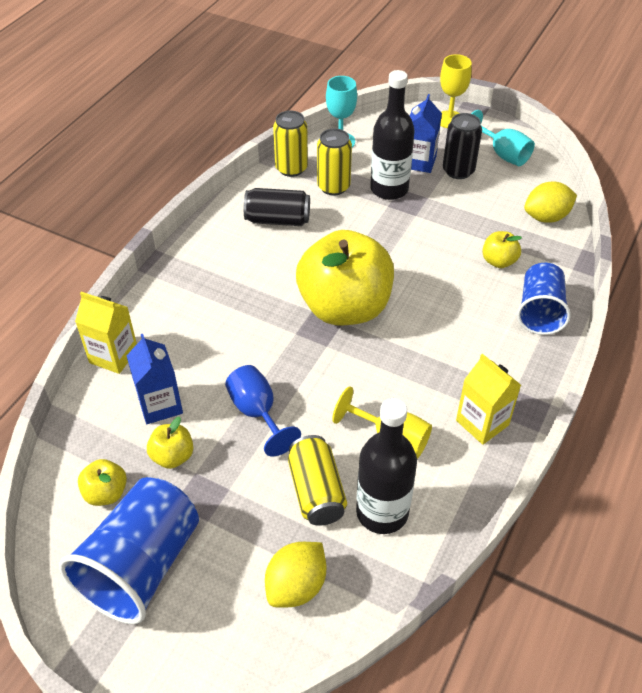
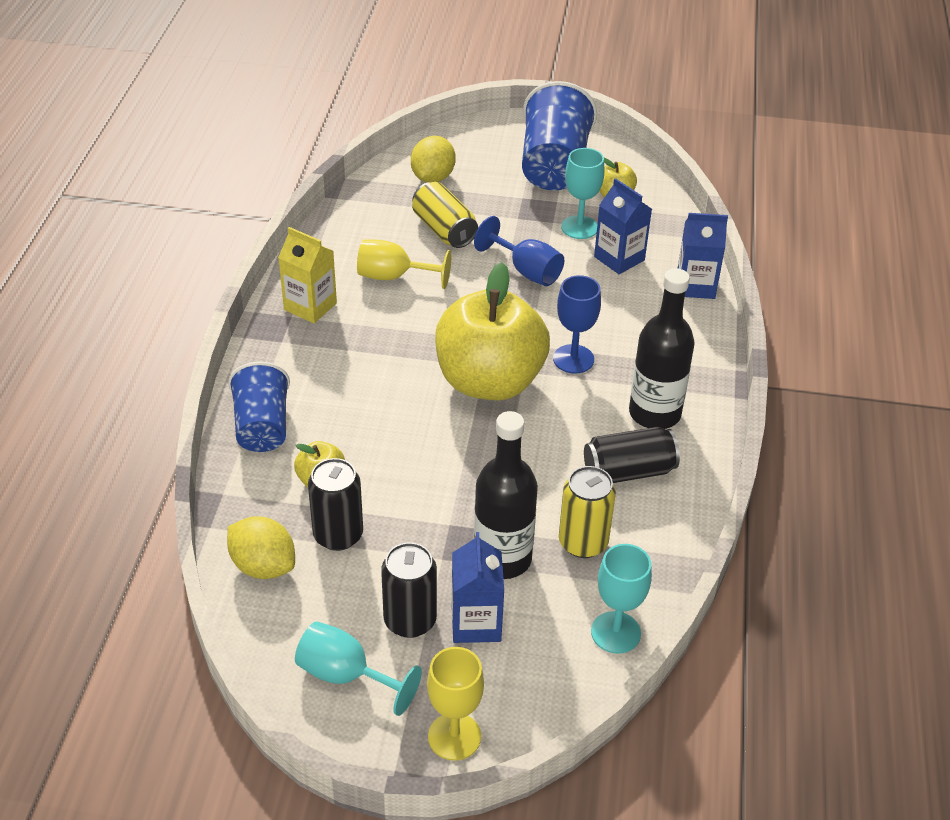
camera: 160 degrees right, 5 degrees down
(113, 356) = (695, 286): yellow carton -> blue carton
(172, 456) = (579, 227): yellow apple -> turquoise goblet
(266, 311) = (573, 359): none -> blue goblet
(291, 168) = (660, 559): yellow can -> none
(382, 512) = (383, 228): black bottle -> black bottle (654, 413)
(493, 224) = (338, 535): none -> black can
(546, 217) = (263, 566): yellow lemon -> yellow lemon turned 75 degrees clockwise

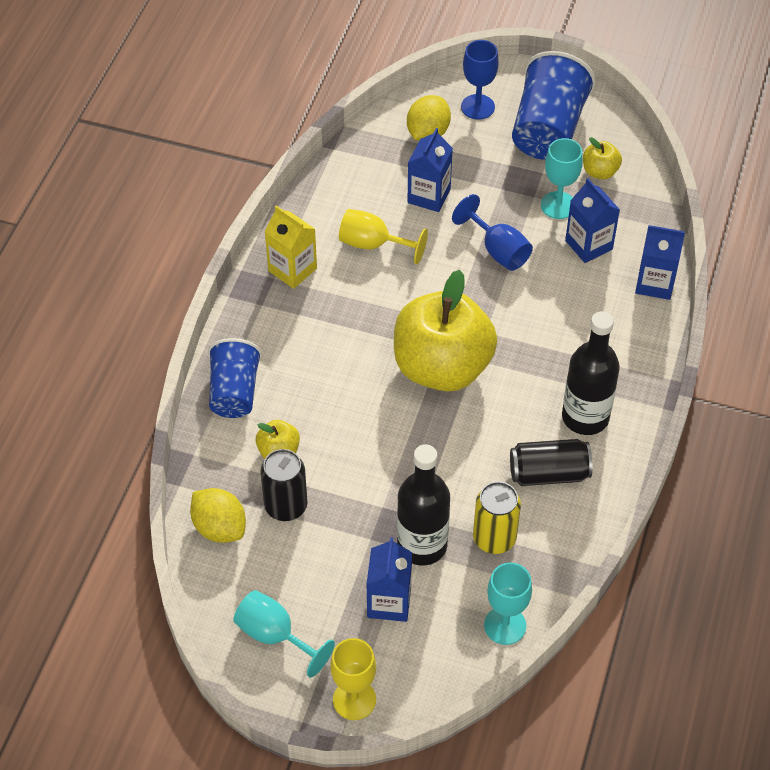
camera: 10 degrees right, 10 degrees up
(410, 620) = (334, 593): black can -> none
(444, 230) = (429, 196): yellow can -> blue carton
(573, 359) = (523, 352): blue goblet -> blue goblet (477, 107)

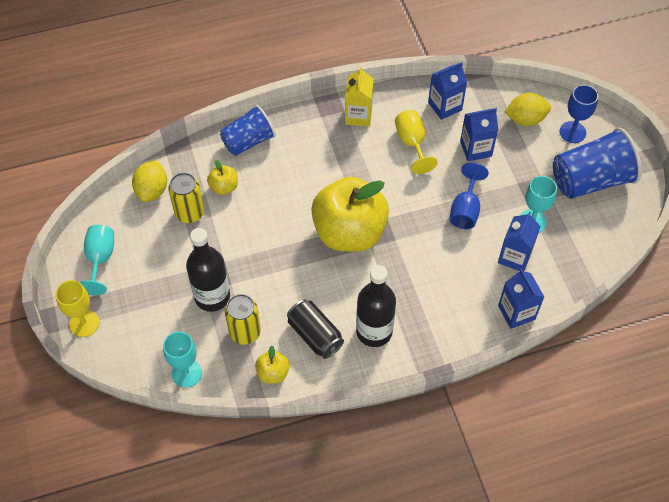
camera: 55 degrees right, 5 degrees up
(286, 506) = (189, 213): black can -> yellow can
(389, 602) = (161, 302): blue carton -> blue carton (445, 106)
(600, 172) = (582, 229): yellow apple -> yellow apple (273, 373)

